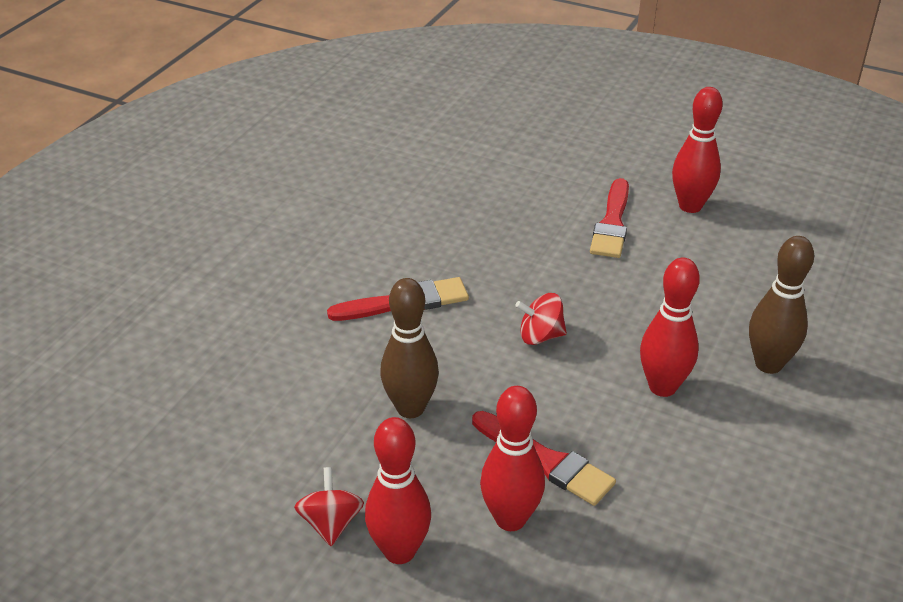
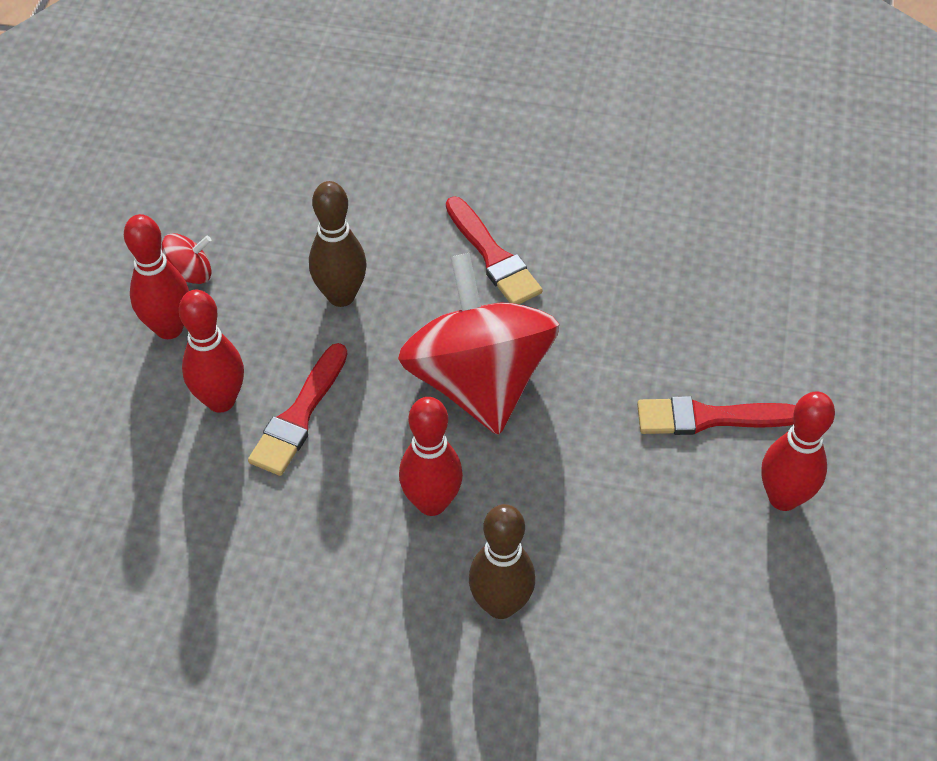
camera: 75 degrees right, 15 degrees up
(540, 336) = (478, 380): red spinning top -> red spinning top, size x2.50

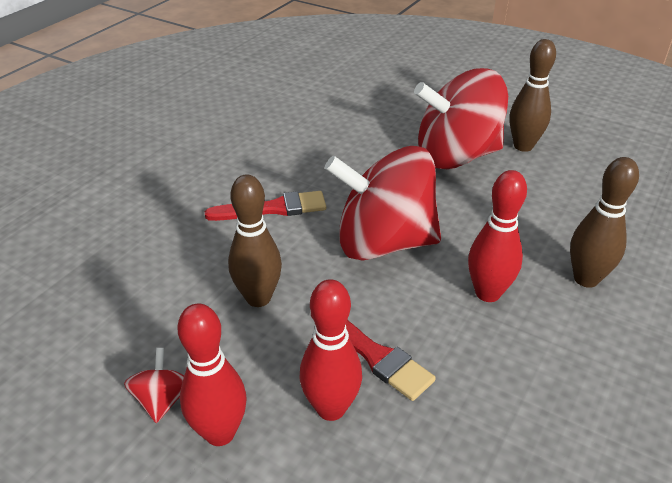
camera: 70 degrees left, 15 degrees down
(708, 418) = (456, 156): red brush -> red spinning top
(783, 497) = (523, 146): red bowling pin -> brown bowling pin

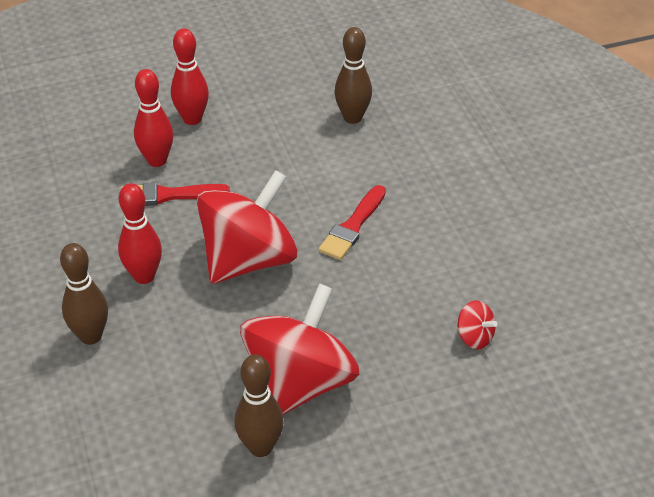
camera: 130 degrees right, 5 degrees up
(162, 400) = (236, 109): red spinning top -> red spinning top (474, 337)
(258, 298) = (268, 174): brown bowling pin -> brown bowling pin (352, 117)

